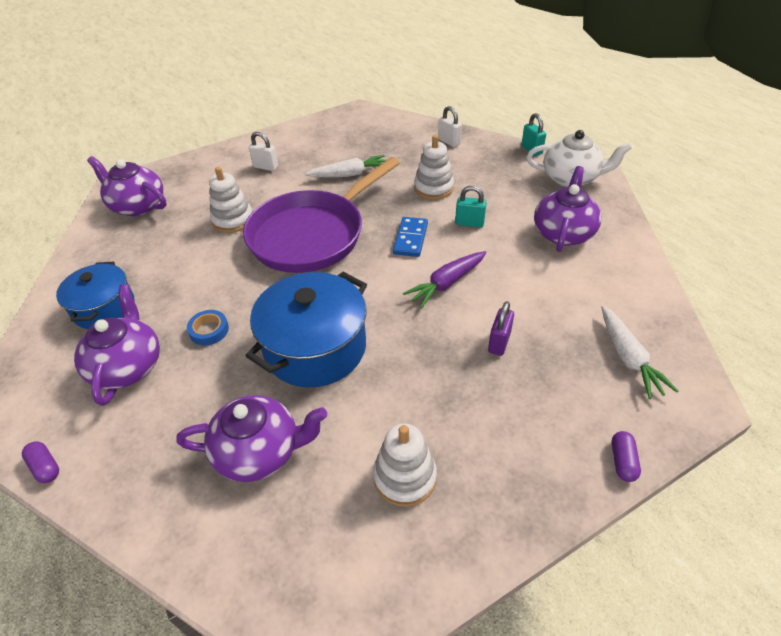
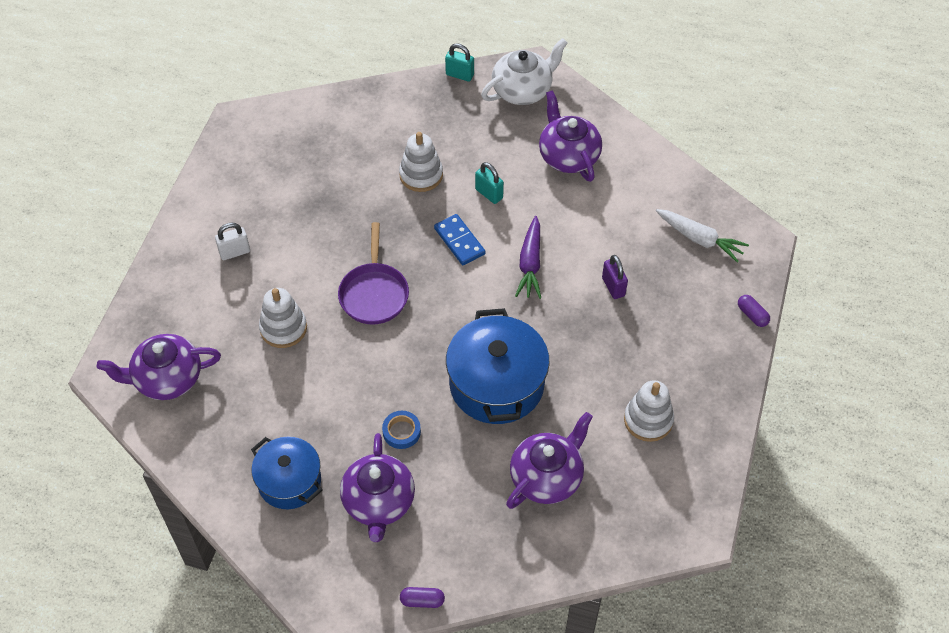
camera: 45 degrees left, 10 degrees up
(128, 366) = (379, 502): purple teapot -> purple teapot turned 135 degrees counterclockwise
(312, 234) = (374, 293): purple pan -> purple pan, size x0.57
(349, 174) = (328, 208): white carrot -> none
(449, 142) = (376, 109): white padlock -> none
(469, 223) = (489, 194): turquoise padlock -> turquoise padlock turned 75 degrees clockwise

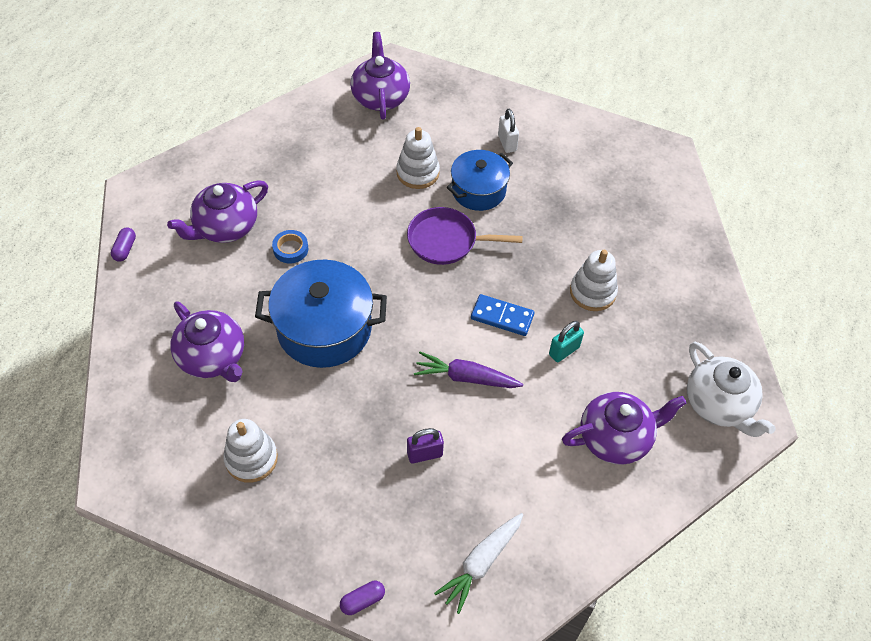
camera: 95 degrees right, 0 degrees up
(289, 481) = (263, 169): blue pot -> blue pot (478, 190)
(379, 502) = (225, 227): purple teapot -> purple teapot turned 45 degrees counterclockwise
(459, 75) = (740, 343): turquoise padlock -> none
(459, 241) = (502, 316): blue domino -> blue domino turned 45 degrees clockwise

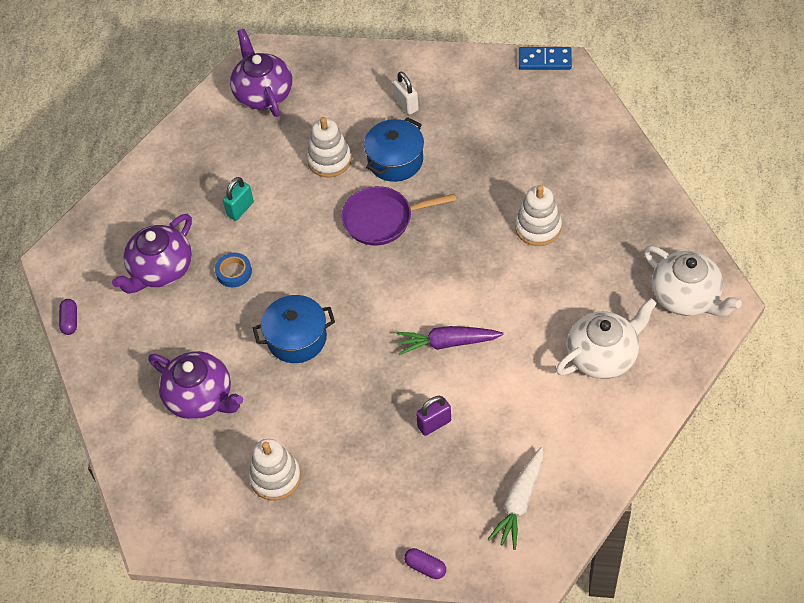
camera: 10 degrees left, 0 degrees up
(324, 328) = (297, 338): blue pot -> blue pot, size x0.64
(362, 600) = (425, 567): purple capsule -> purple capsule turned 75 degrees clockwise
(502, 316) = (461, 276): blue domino -> blue domino (545, 60)
(564, 351) = (529, 291): turquoise padlock -> turquoise padlock (240, 209)
(616, 437) = (603, 355): purple teapot -> white teapot

